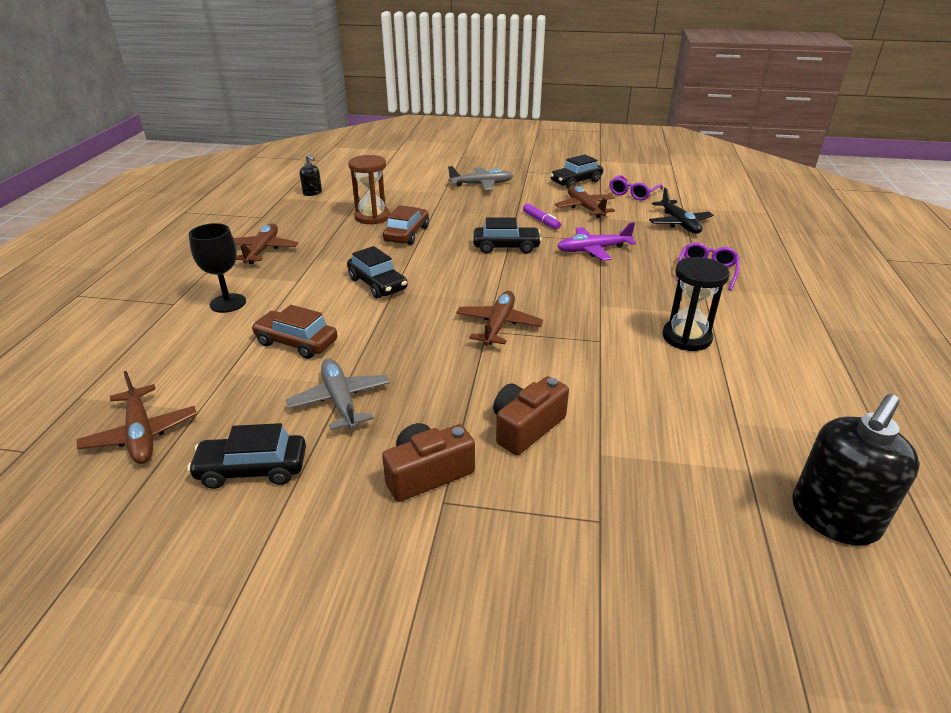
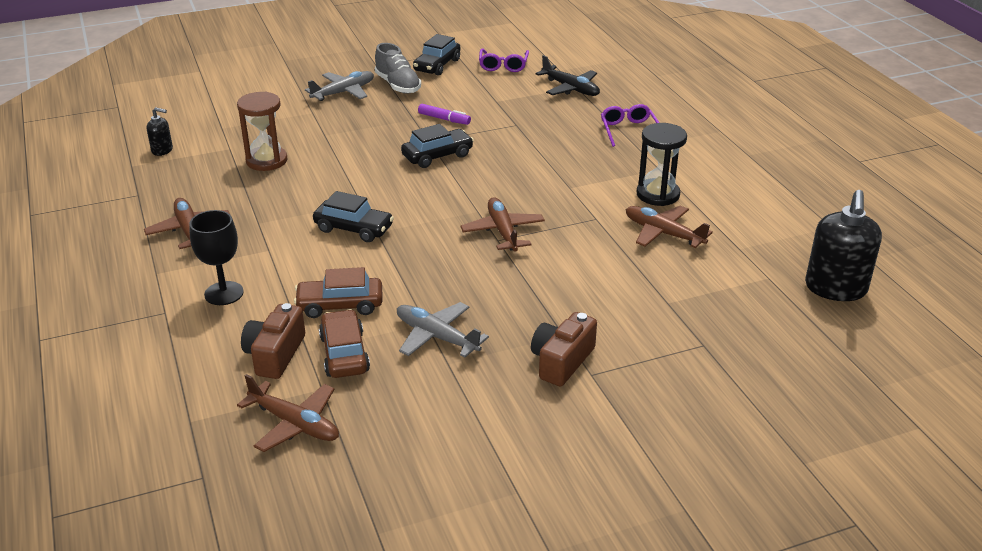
camera: 30 degrees left, 0 degrees up
(252, 469) = (425, 410): black car -> none
(407, 234) = (325, 169): brown car -> brown car (344, 354)
(526, 427) = (601, 303): brown camera -> brown camera (275, 354)
(529, 189) = (398, 85): none -> grey shoe
(585, 208) = (472, 93): brown plane -> brown plane (663, 233)
(593, 250) = (519, 136): purple plane -> none

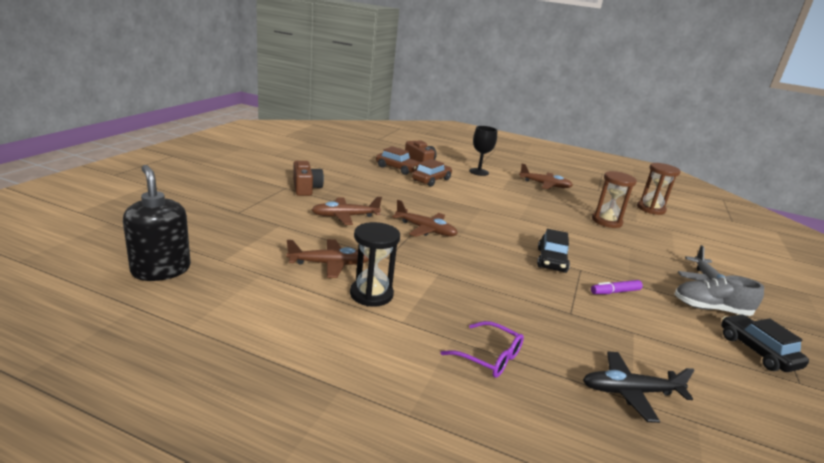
camera: 130 degrees right, 10 degrees down
(162, 150) = (651, 209): black soap dispenser -> brown hourglass
(294, 424) = (376, 152): brown plane -> brown plane (345, 216)
(354, 228) = (493, 206): black car -> none
(437, 337) = (373, 181): grey plane -> none
(503, 65) = (736, 390): purple glasses -> none

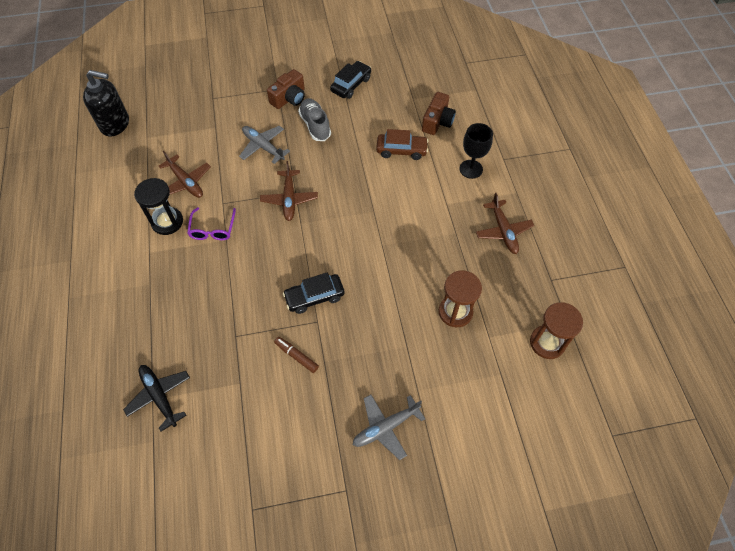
camera: 60 degrees right, 35 degrees up
(161, 270) = (115, 124): black soap dispenser -> black soap dispenser turned 75 degrees clockwise
(345, 216) = (263, 147): brown plane -> grey plane
(397, 168) = (400, 117): brown car -> none
(488, 357) = (144, 310): purple glasses -> purple glasses (213, 229)
(615, 292) = (296, 356): purple marker -> brown marker
(711, 309) = (329, 434): grey shoe -> grey shoe (315, 125)
(757, 351) = (279, 476): black car -> black car (351, 85)

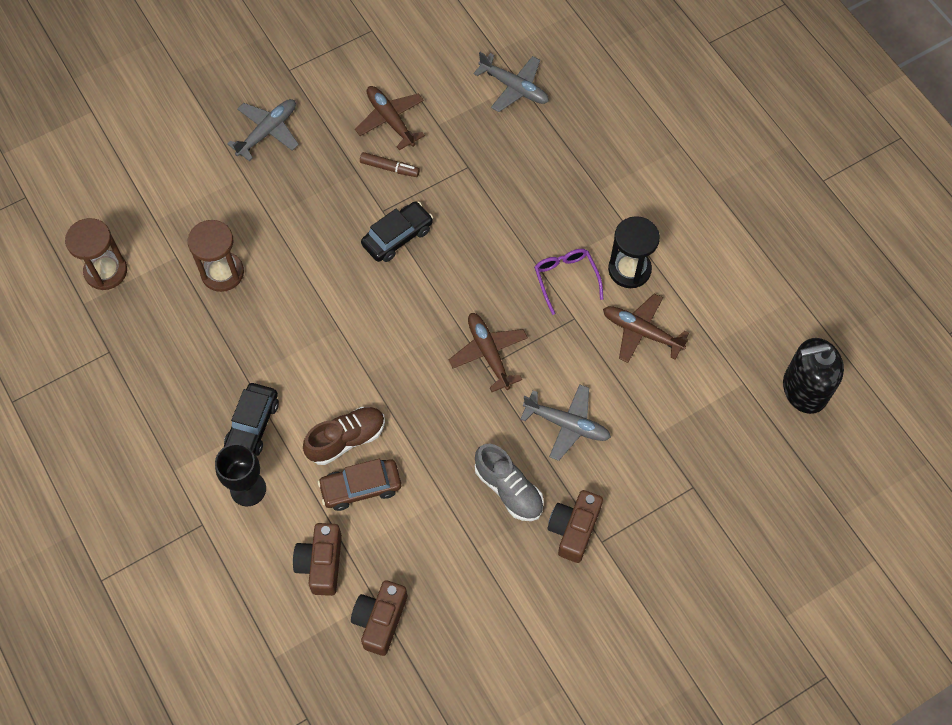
camera: 160 degrees right, 5 degrees up
(160, 396) = (514, 87): black plane -> grey plane
(351, 85) = (487, 593): black car -> black car (252, 426)
(401, 177) = (346, 439): none -> brown shoe
(413, 89) = (380, 620): none -> brown camera
(503, 231) = (182, 401): brown plane -> brown plane (391, 120)

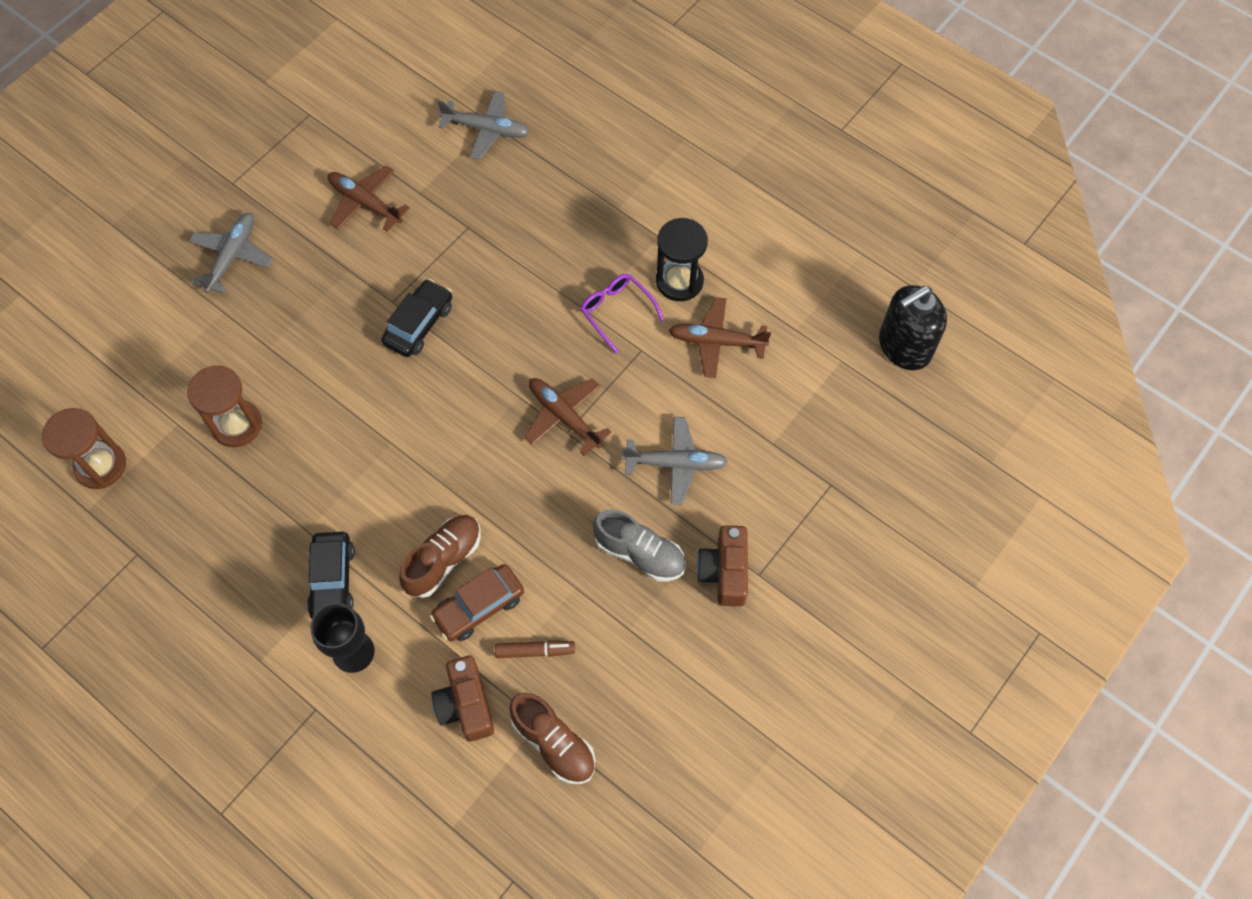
camera: 20 degrees left, 0 degrees up
(380, 620) = (554, 743): brown camera -> brown shoe
(389, 168) = (383, 254): brown marker -> brown marker (534, 651)

